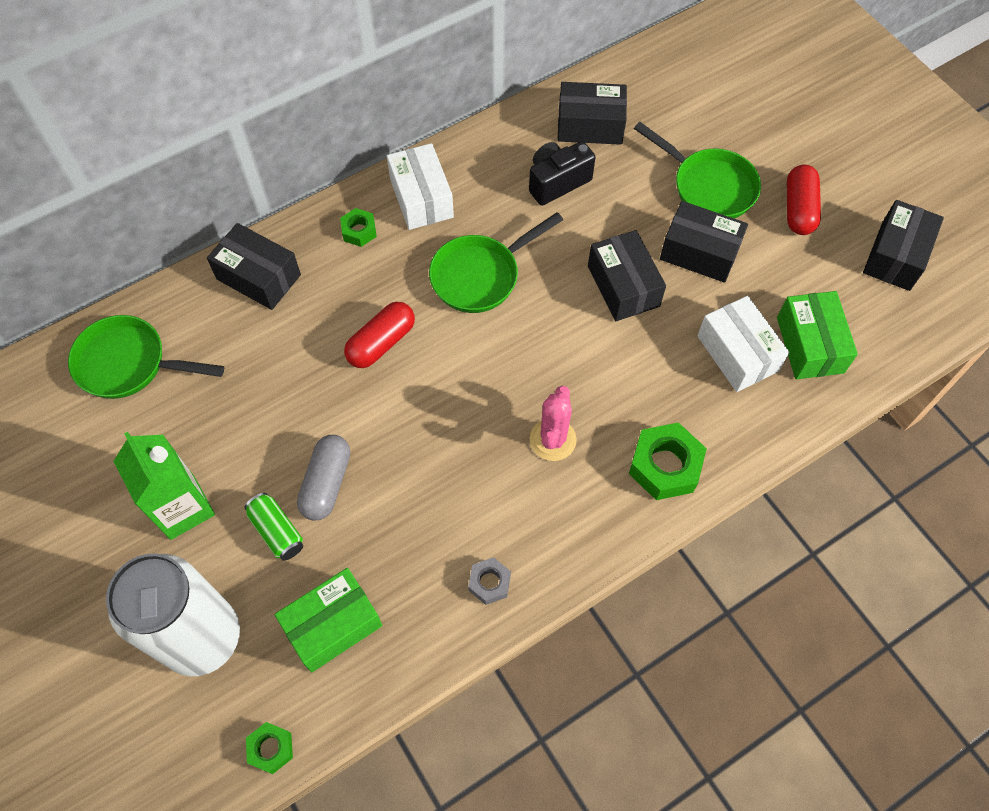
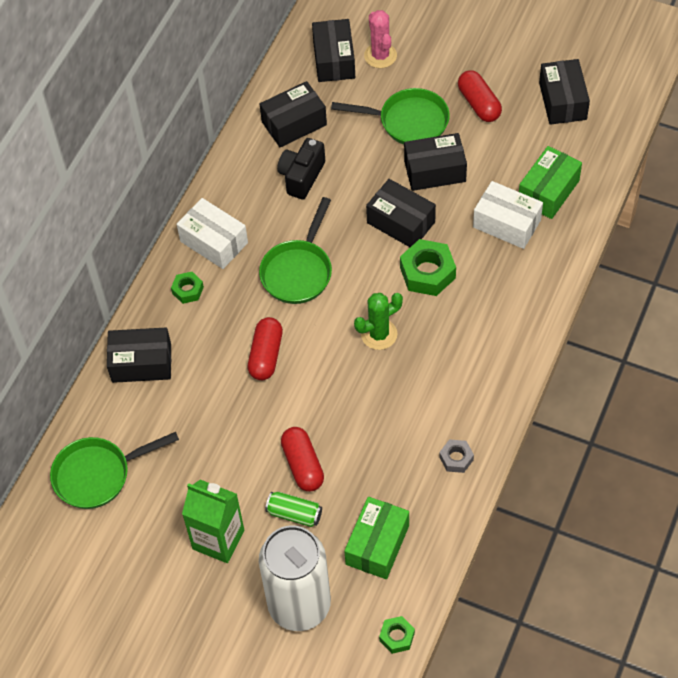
camera: 30 degrees left, 5 degrees down
(326, 483) = (303, 465): grey capsule -> red capsule
(511, 391) = (379, 334): none -> green cactus
(553, 440) = (429, 348): pink cactus -> pink cactus (380, 56)
(665, 466) = (512, 322): green nut -> green nut (427, 273)
(677, 85) = (334, 60): none -> black box
(810, 345) = (548, 191): green box -> green box turned 75 degrees clockwise

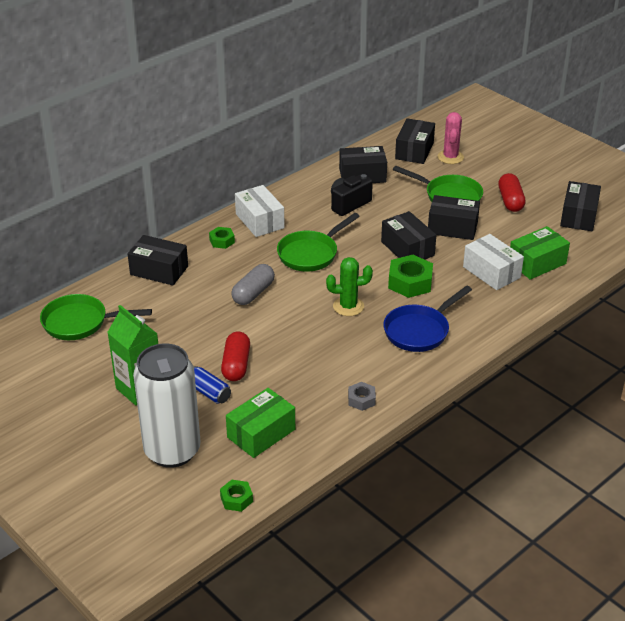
camera: 20 degrees right, 20 degrees down
(266, 355) = (253, 293): red capsule -> grey capsule
(294, 514) = (209, 392): green can -> blue can
(470, 339) = (419, 331): none -> blue pan

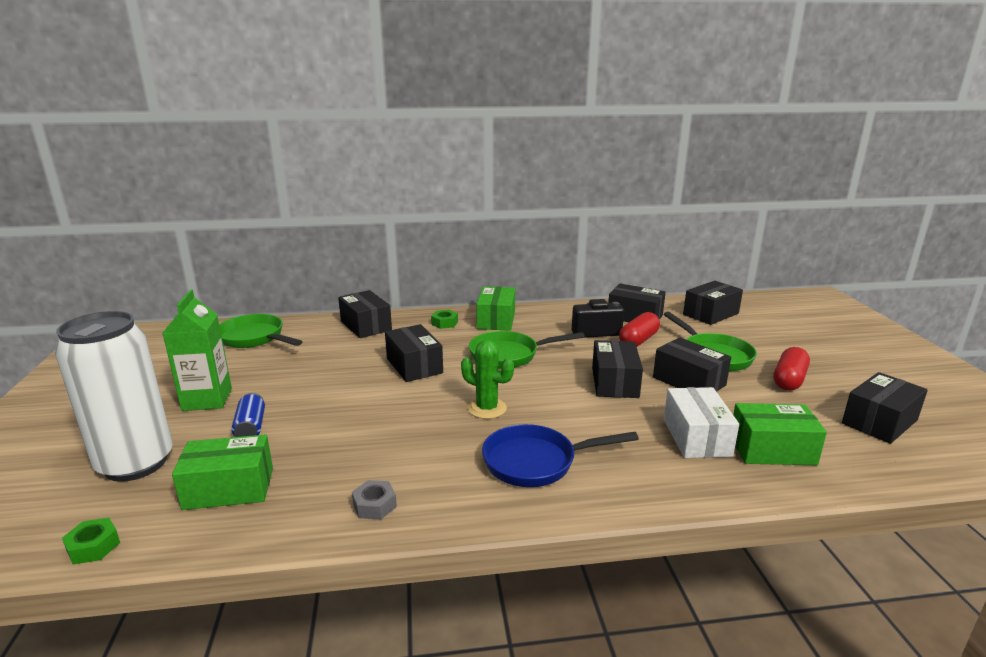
camera: 35 degrees right, 15 degrees down
(236, 365) = (310, 415): red capsule -> red capsule (638, 340)
(253, 293) = (414, 366): grey capsule -> black box
(260, 221) = (496, 320): white box -> green box
(410, 282) = (582, 412): green nut -> none
(450, 157) = (747, 327): pink cactus -> none

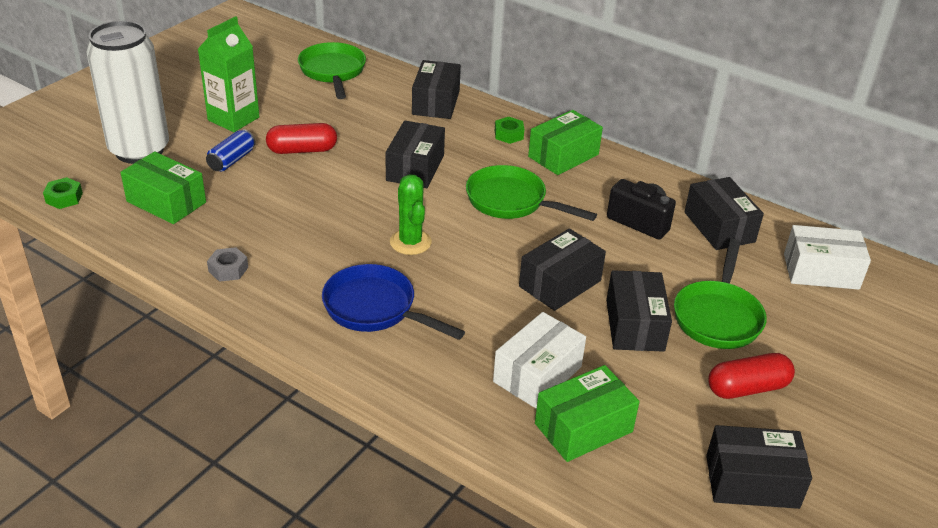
camera: 40 degrees right, 15 degrees up
(638, 340) = (668, 255): red capsule -> red capsule (302, 150)
(710, 314) = (821, 271): black box -> white box
(772, 450) = (583, 428): green box -> green box turned 75 degrees counterclockwise

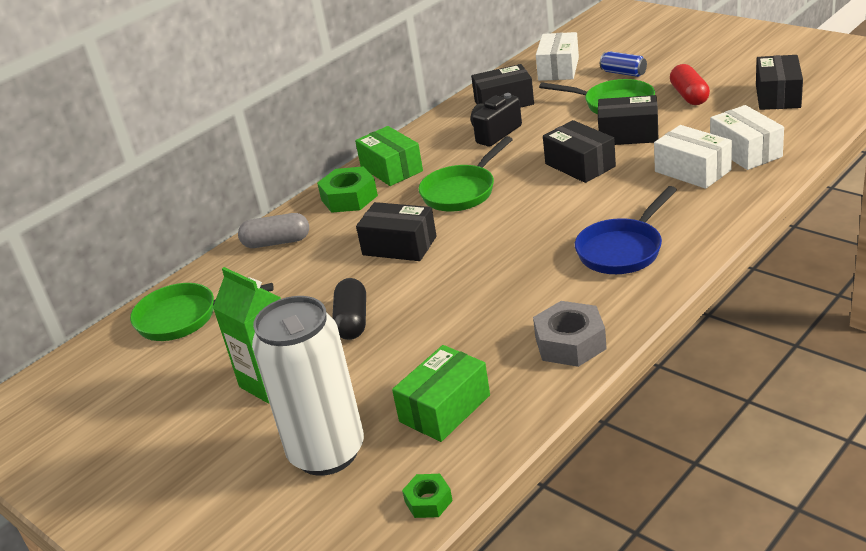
camera: 75 degrees left, 5 degrees down
(228, 269) = (570, 343): grey nut -> grey nut, size x1.78
(232, 160) = (364, 370): blue can -> blue can (623, 73)
(302, 150) = (352, 321): red capsule -> black capsule
(410, 242) = (523, 239): green cactus -> none
(436, 102) = (276, 242): black box -> grey capsule
(509, 134) = (349, 198): green nut -> green nut, size x1.78
(583, 428) = (745, 151): green box -> white box

